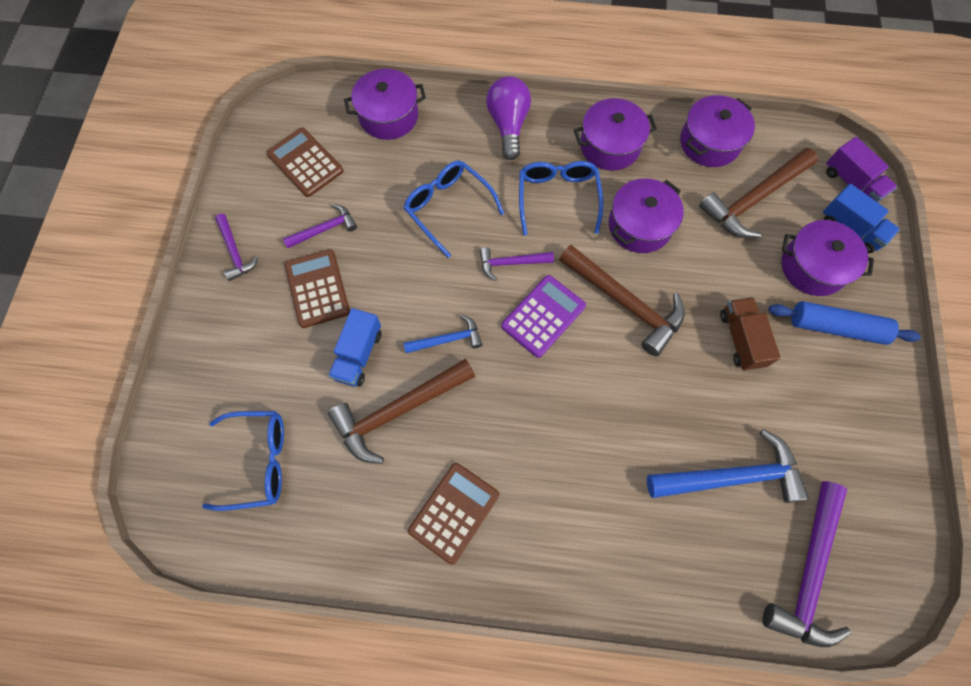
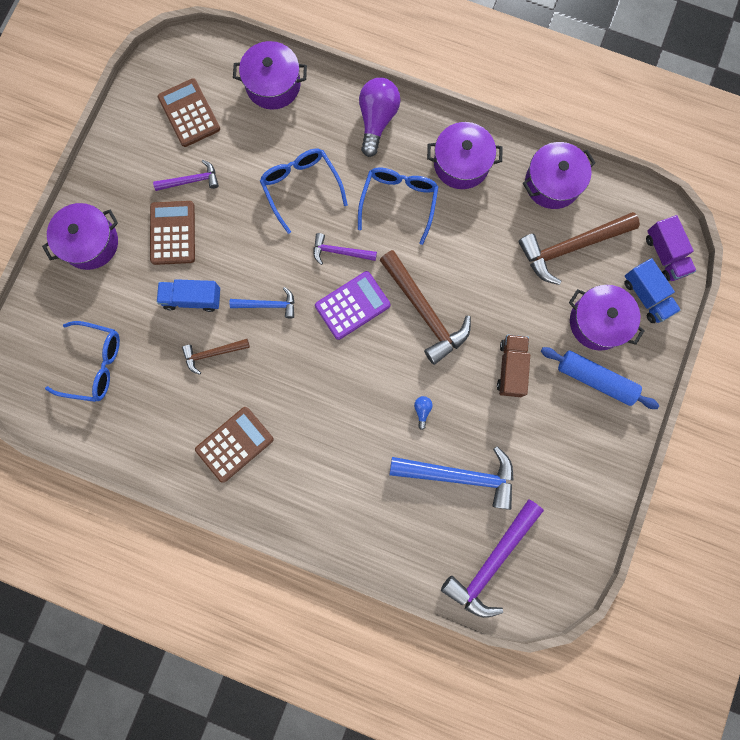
camera: 15 degrees right, 10 degrees up
(235, 252) = (112, 182): purple hammer -> none
(358, 354) = (192, 299): blue truck -> blue truck turned 60 degrees clockwise
(399, 411) = (213, 353): brown hammer -> brown hammer, size x0.54
(639, 225) = (461, 246): purple pot -> purple pot (90, 243)
(661, 412) = (422, 411): none -> blue light bulb

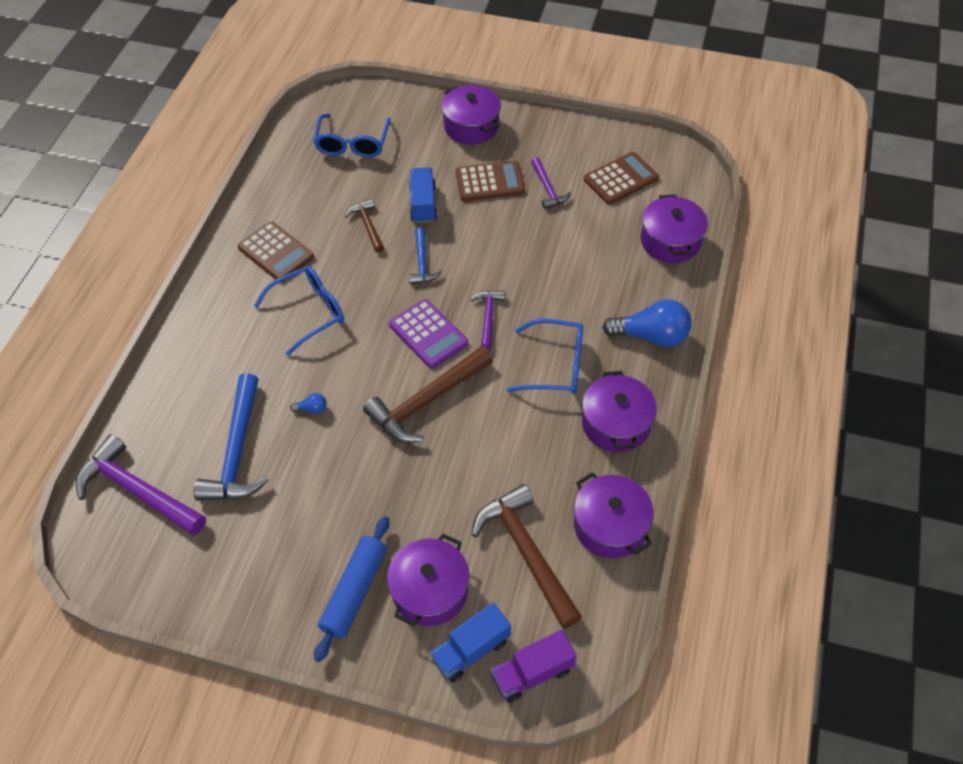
camera: 85 degrees right, 25 degrees down
(301, 187) = (557, 276): blue glasses -> blue glasses (309, 312)
(377, 121) = (651, 336): purple light bulb -> blue light bulb
(511, 368) = (365, 495): brown truck -> none

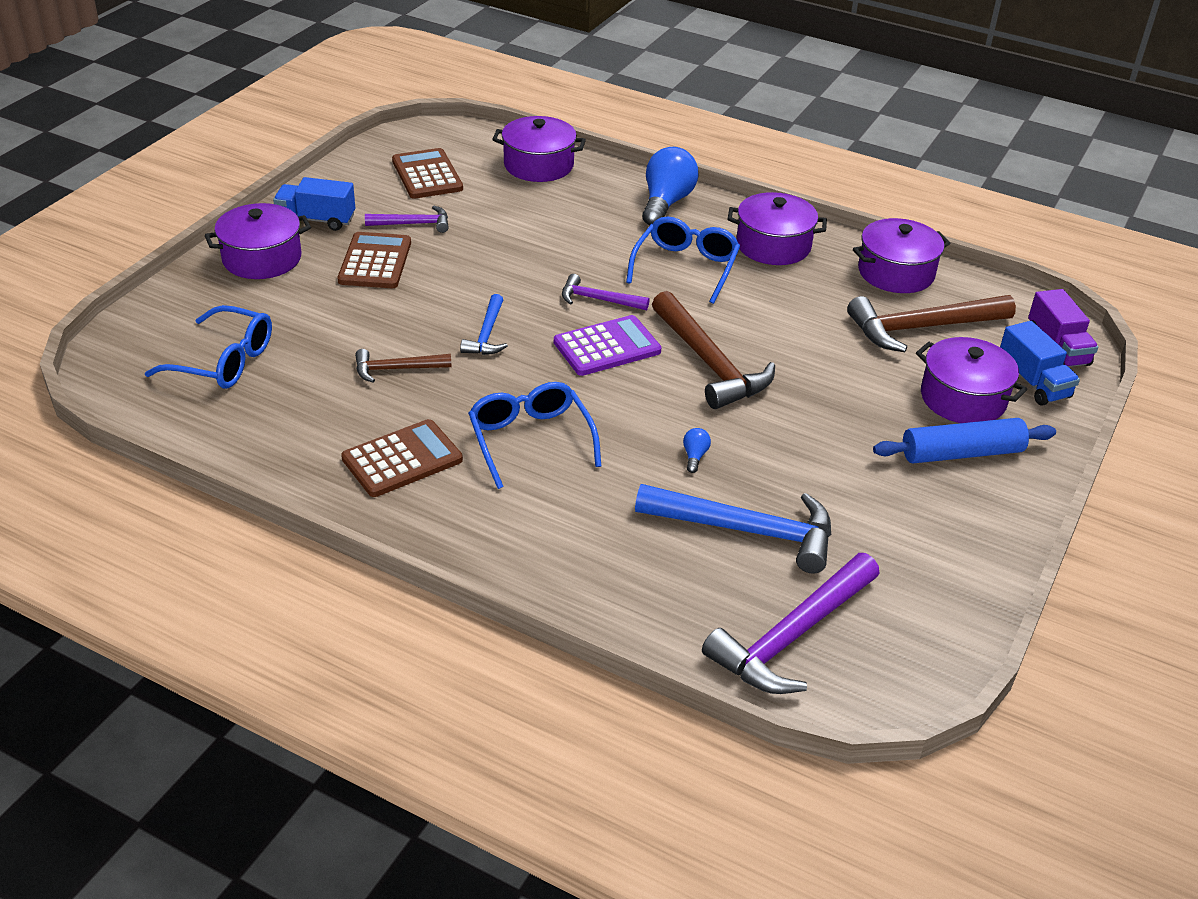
camera: 80 degrees left, 15 degrees down
(355, 592) = (961, 453): blue rolling pin -> blue rolling pin turned 45 degrees counterclockwise
(422, 262) = (487, 334): blue hammer -> blue hammer turned 90 degrees clockwise
(423, 204) = (383, 318): blue truck -> blue truck (316, 220)

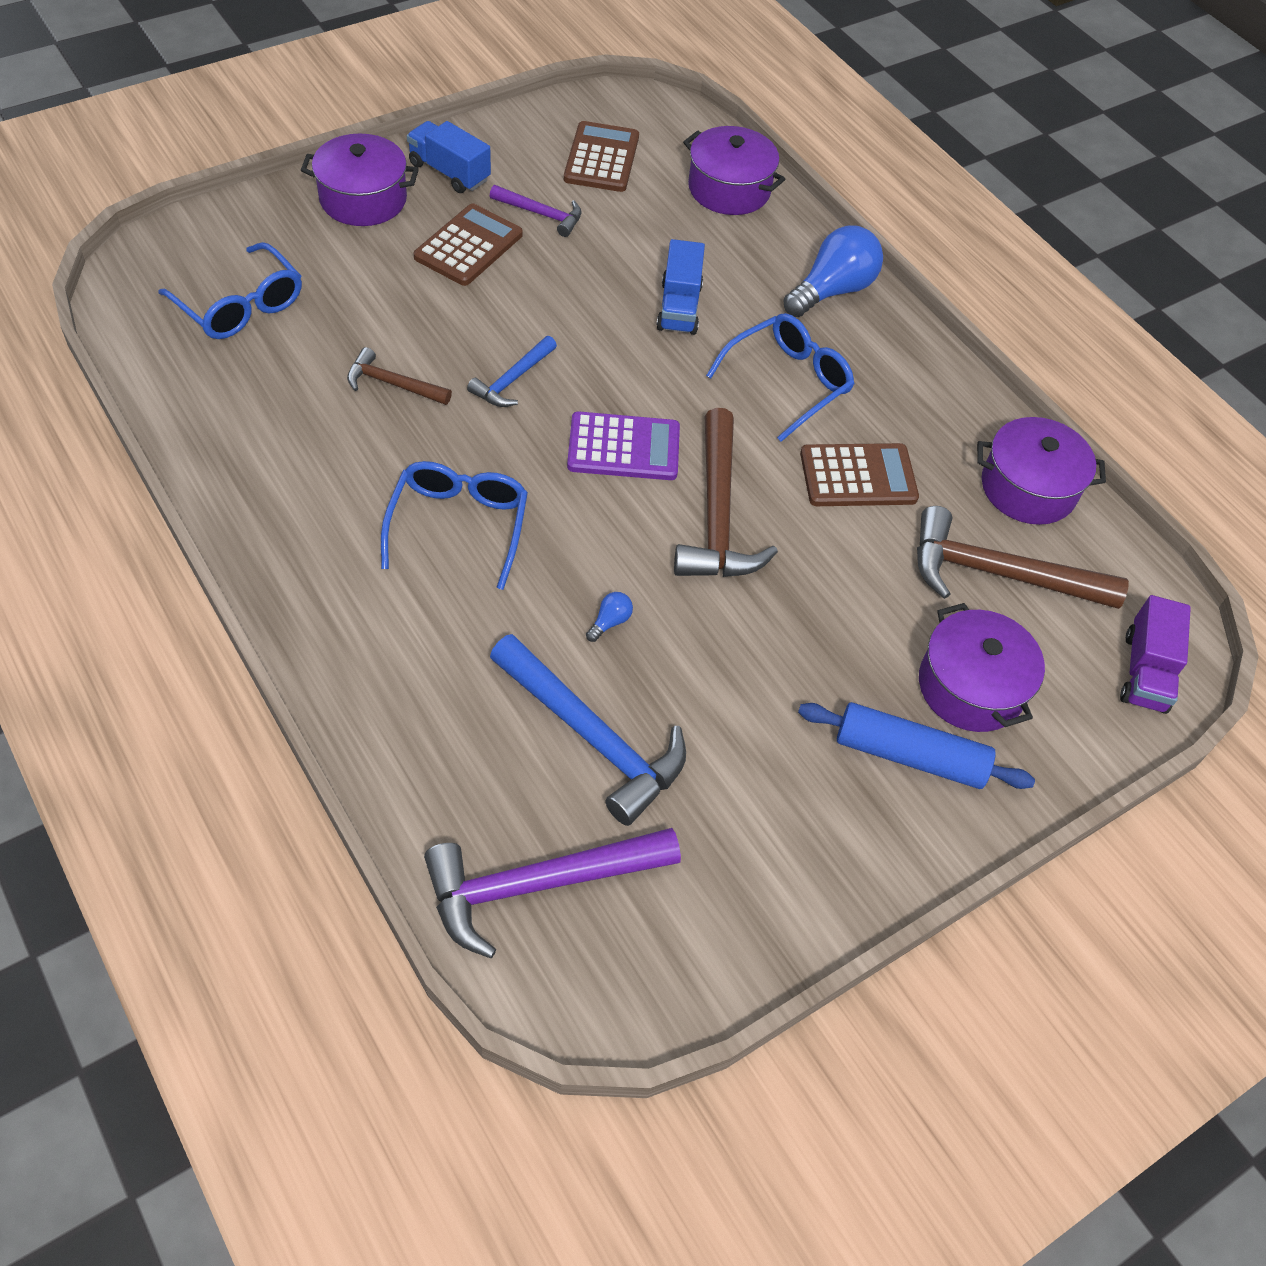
camera: 25 degrees right, 15 degrees up
(402, 459) = (319, 492): brown calculator -> brown calculator (858, 476)
(598, 300) = (660, 385): purple hammer -> none
(773, 245) = (910, 394): purple pot -> none
(1033, 382) = (1075, 703): blue truck -> blue truck (679, 307)

